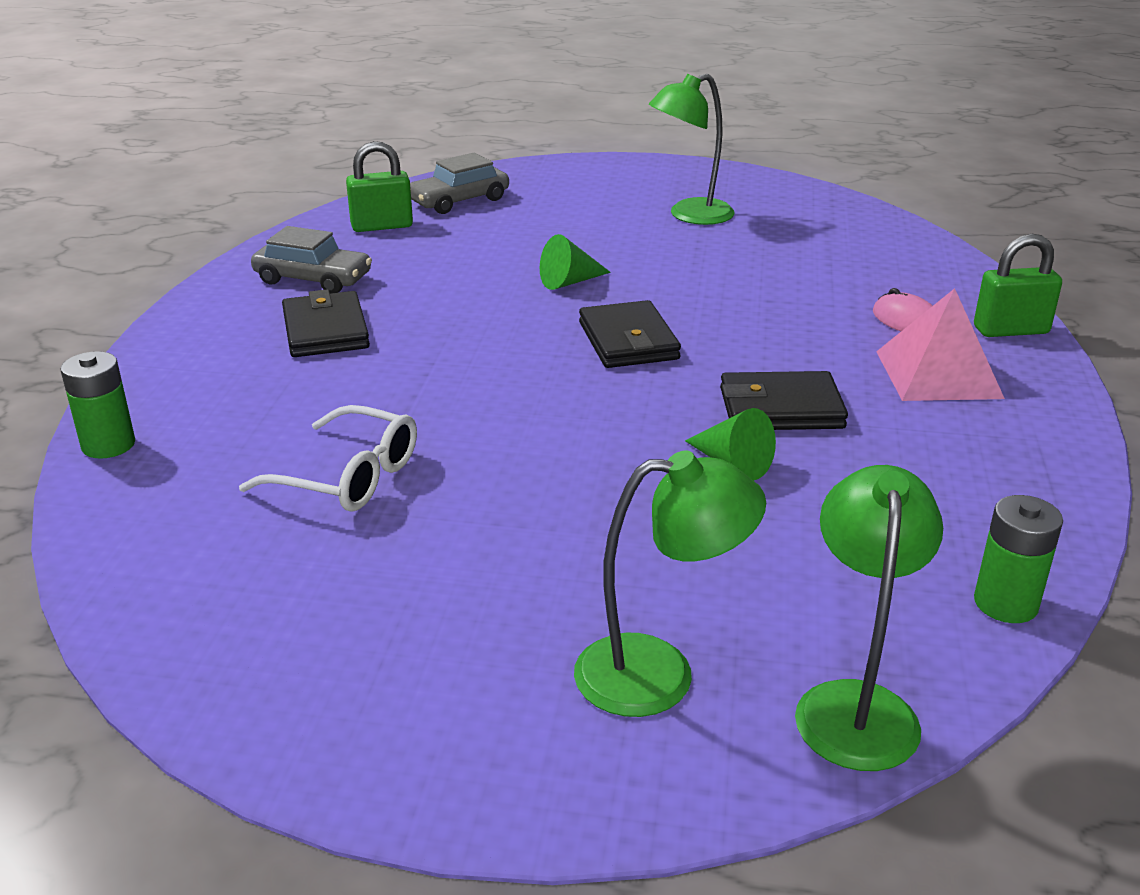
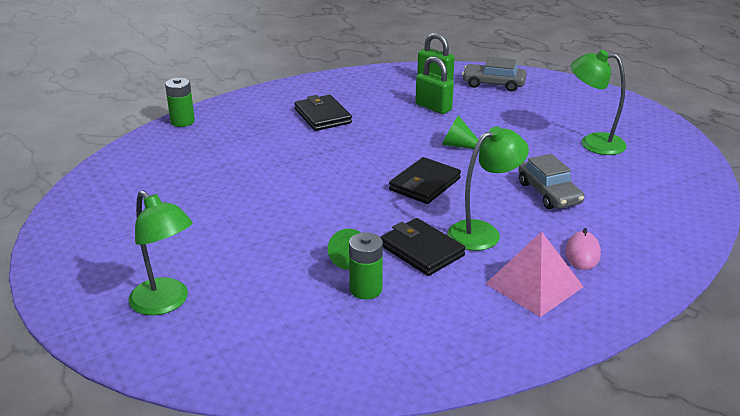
camera: 50 degrees right, 0 degrees up
(313, 279) = (361, 92): grey car -> grey car (549, 193)
(325, 330) = (322, 116): black wallet -> black wallet turned 60 degrees counterclockwise
(348, 477) = (220, 175): white glasses -> none
(856, 705) = (194, 363): green lamp -> green lamp (483, 232)
(1005, 603) = (324, 382): green battery -> green battery (366, 289)
(1010, 330) = (633, 292): green padlock -> green padlock (433, 107)

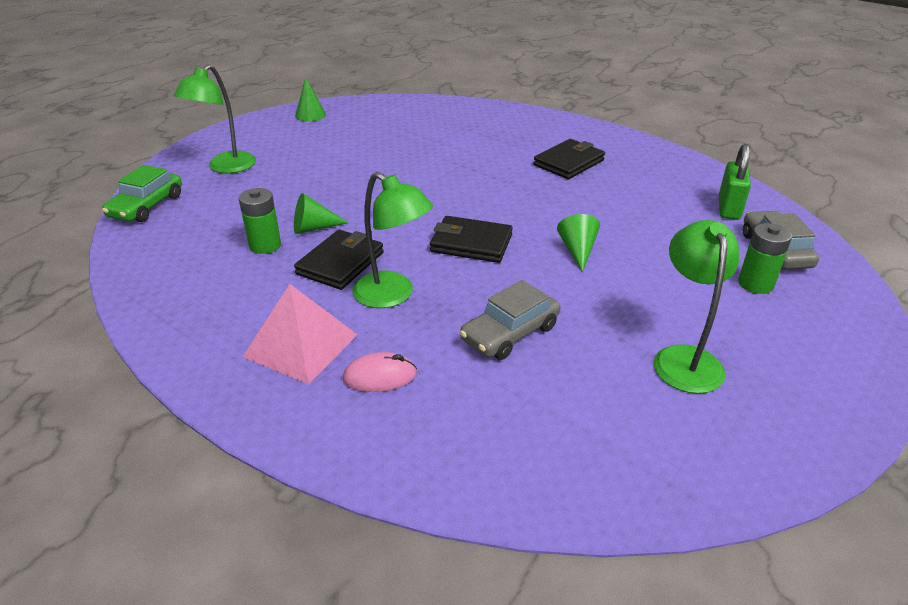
camera: 70 degrees right, 5 degrees up
(75, 228) = (310, 115): none -> green cone
(182, 121) = (497, 108): green battery -> green battery (755, 284)
(220, 370) = (146, 206): none -> green car
(433, 107) = (657, 219): green padlock -> none

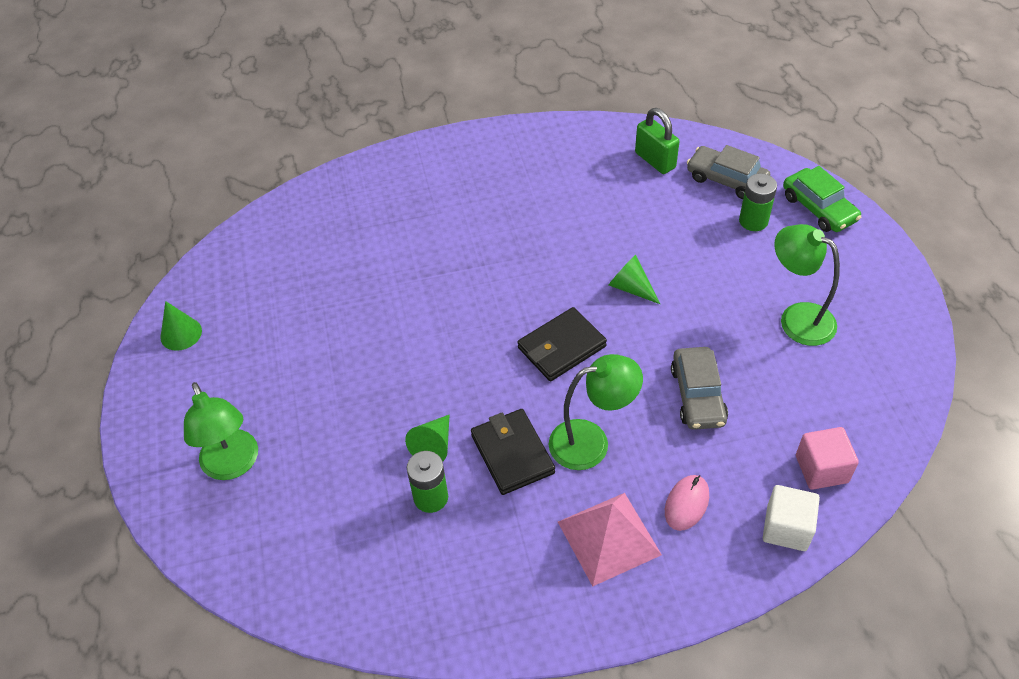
camera: 50 degrees left, 15 degrees up
(146, 206) = (253, 570): green car -> green car (818, 208)
(415, 459) = (786, 528): none -> white cube
(518, 456) = (821, 469): none -> pink cube
(568, 163) = (495, 201): black wallet -> none

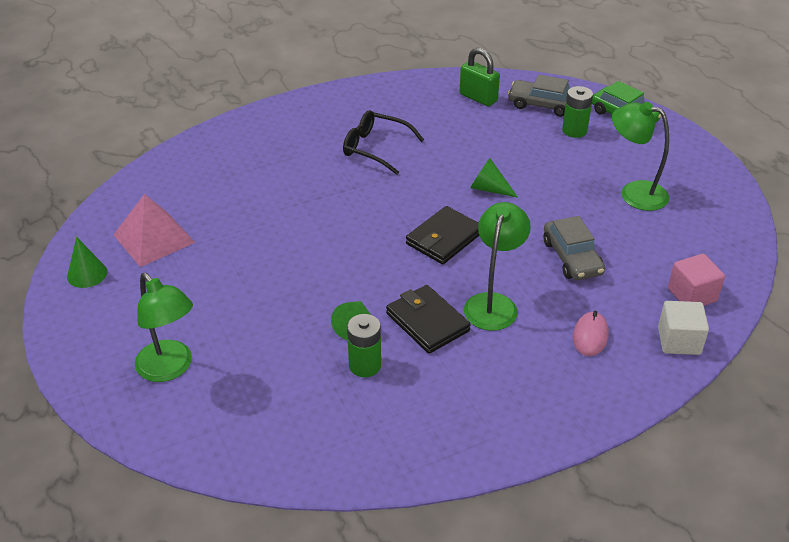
camera: 15 degrees left, 10 degrees down
(520, 215) = (375, 148): none -> black glasses
(591, 442) = (493, 303): green lamp -> green lamp turned 45 degrees counterclockwise
(609, 538) = (533, 371): pink pyramid -> pink pyramid (154, 238)

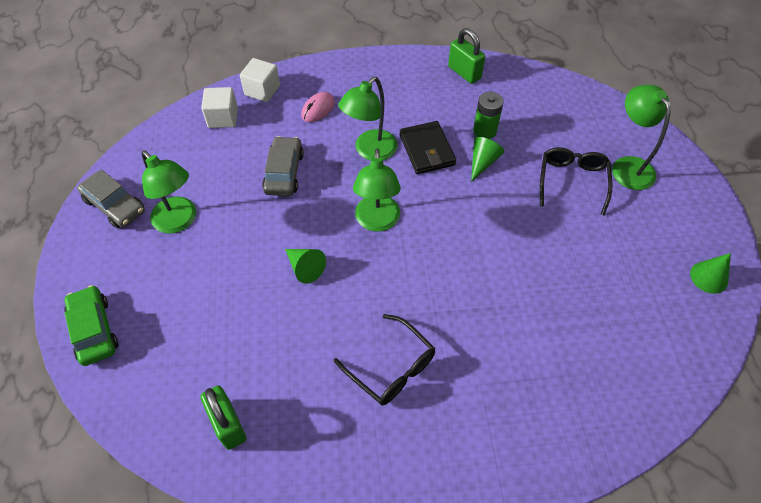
camera: 160 degrees left, 15 degrees up
(154, 238) = (648, 303): pink pyramid -> none
(240, 332) = (572, 181): none -> black glasses
(425, 447) = (464, 72): none -> green padlock
(444, 238) = (377, 222): black wallet -> green lamp
(542, 104) = (164, 383): grey car -> grey car (114, 205)
(574, 130) = (164, 324): green battery -> none
(692, 295) = (223, 118): pink cube -> white cube

